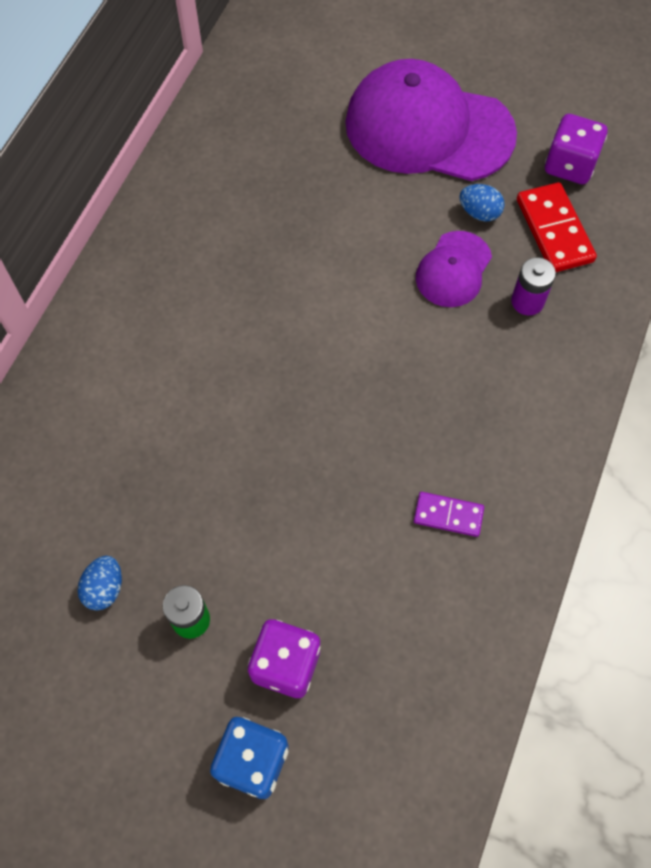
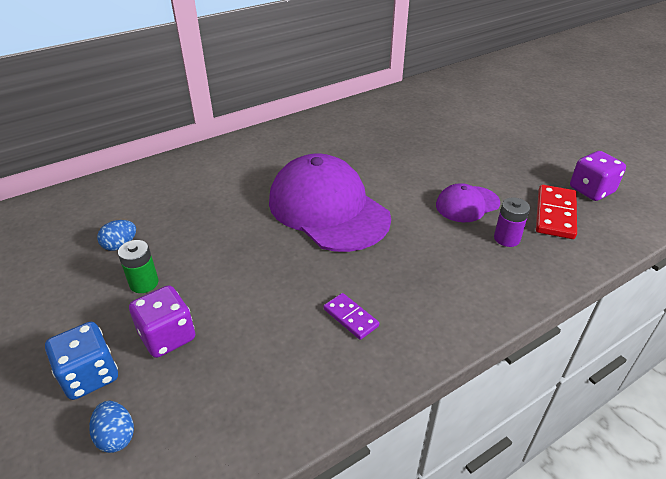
camera: 35 degrees right, 25 degrees down
(428, 128) = (504, 144): purple cap -> purple cap (328, 209)
(479, 213) = (507, 187): blue egg -> blue egg (116, 436)

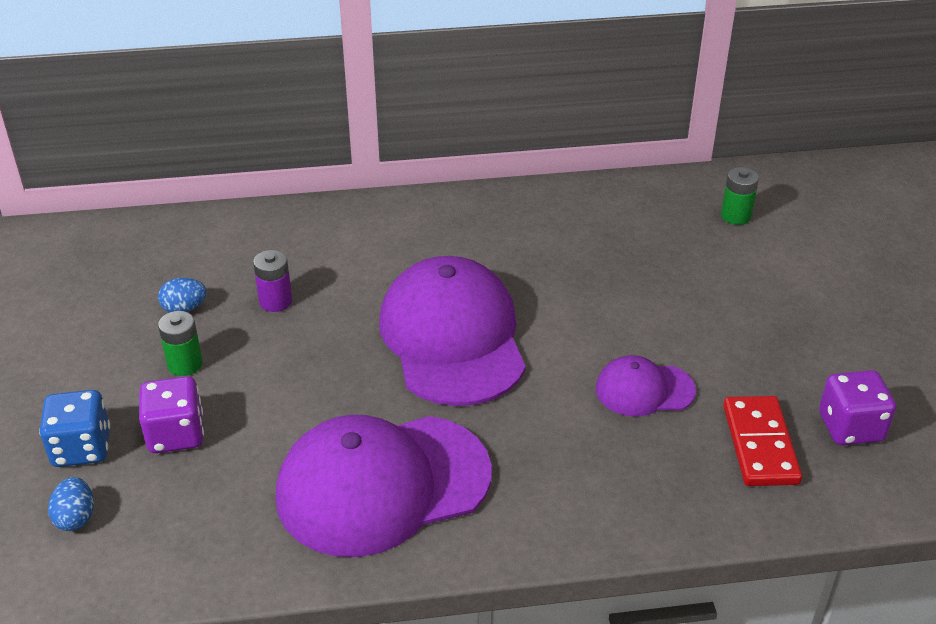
camera: 25 degrees right, 0 degrees up
(350, 317) = (382, 485): purple domino -> purple cap
(438, 103) = (736, 216): none -> green battery
(506, 238) = (658, 455): purple battery -> purple battery (275, 301)
(555, 214) = (759, 444): red domino -> red domino turned 45 degrees counterclockwise

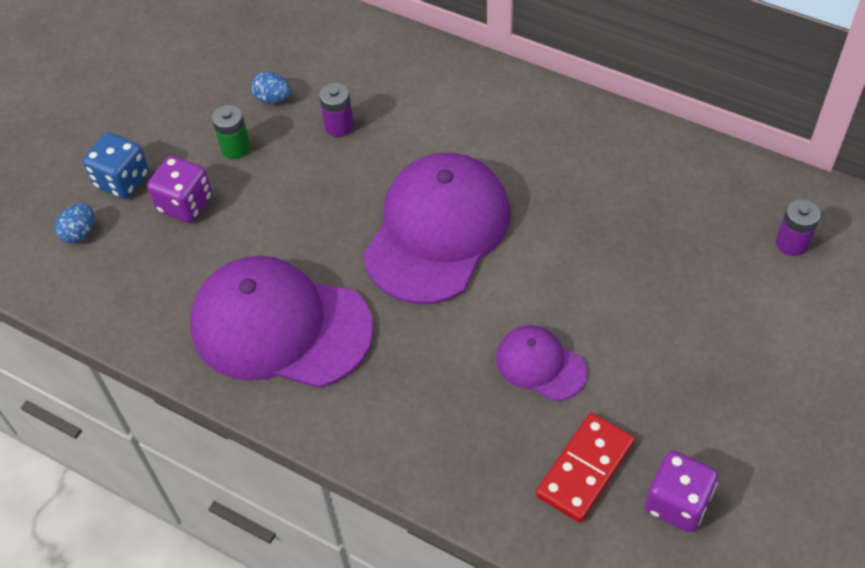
camera: 40 degrees right, 15 degrees up
(736, 216) = (791, 243): green battery -> purple battery

